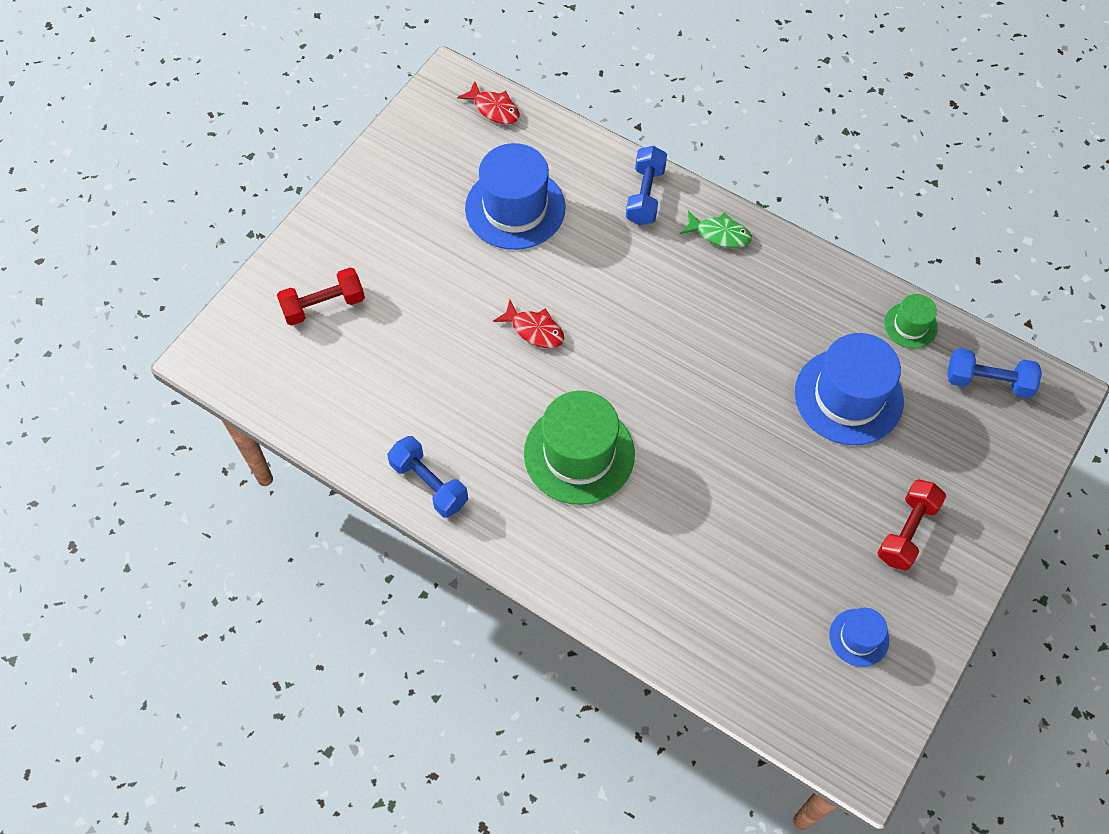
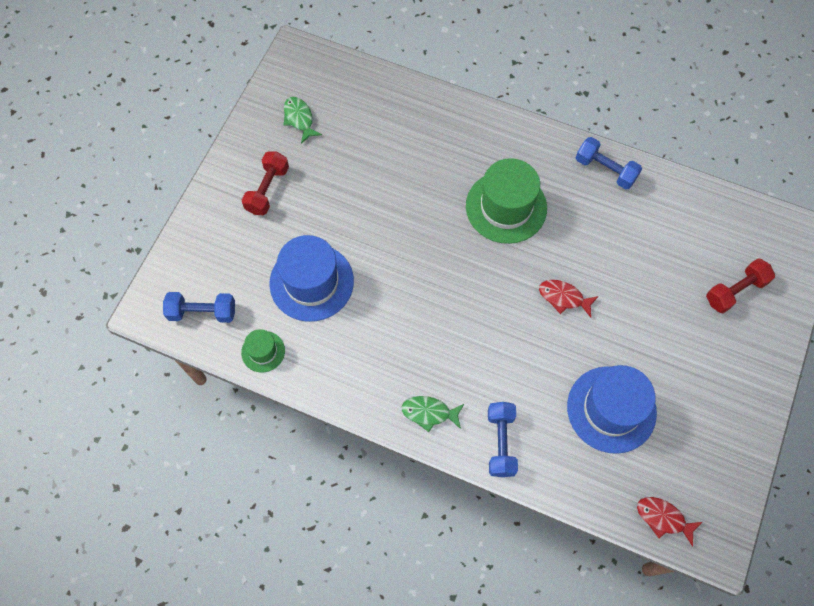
camera: 170 degrees right, 5 degrees up
(859, 637) = (299, 119): blue hat -> green fish

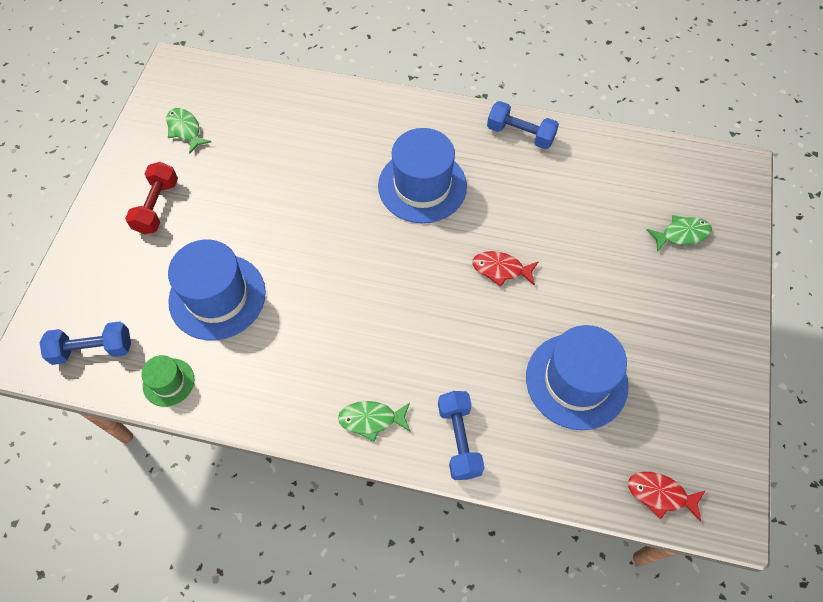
camera: 10 degrees left, 5 degrees down
(506, 207) = (422, 186): green hat -> blue hat
(735, 291) = (681, 234): red dumbbell -> green fish

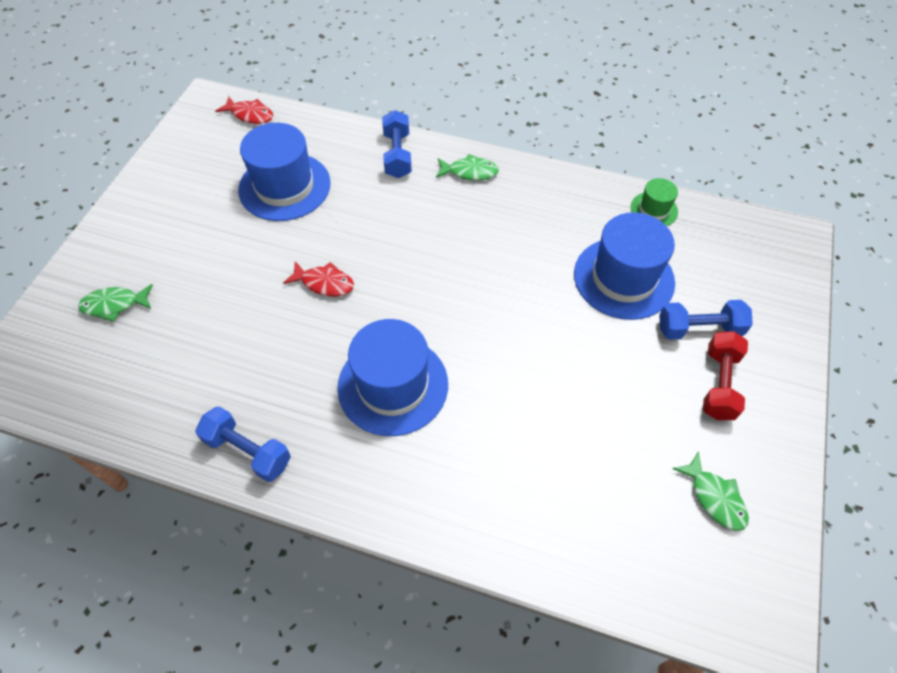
camera: 175 degrees left, 5 degrees down
(93, 349) = (735, 240): blue dumbbell -> blue dumbbell (699, 329)

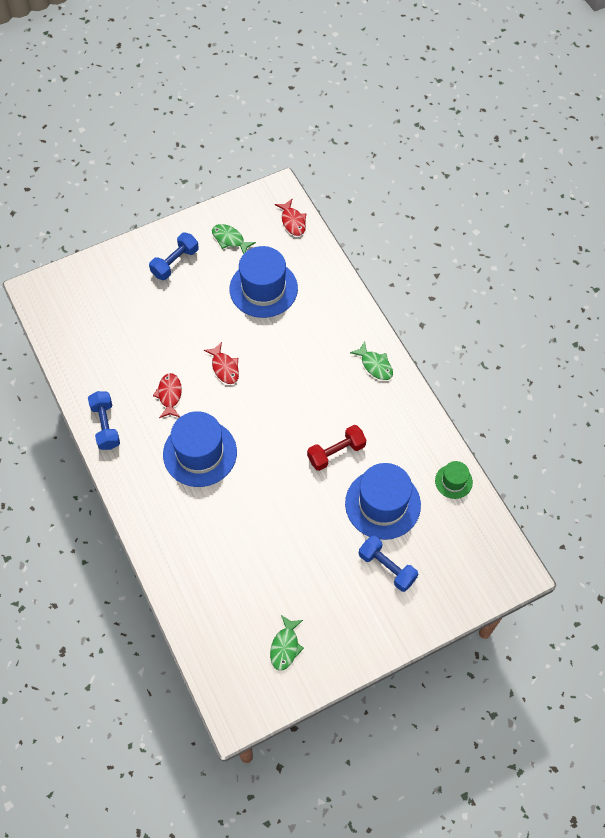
camera: 45 degrees right, 5 degrees up
(114, 305) = (116, 293): green fish -> green fish (230, 239)
(292, 356) = (169, 395): none -> red fish
(397, 155) = (346, 319): blue dumbbell -> blue dumbbell (175, 262)
(719, 384) = (359, 602): red dumbbell -> red dumbbell (336, 452)

